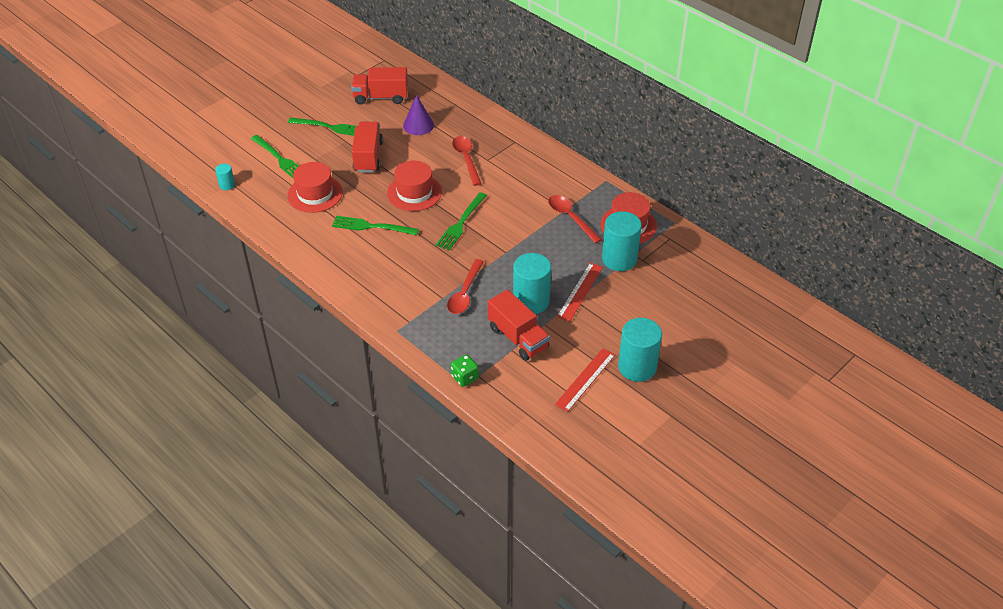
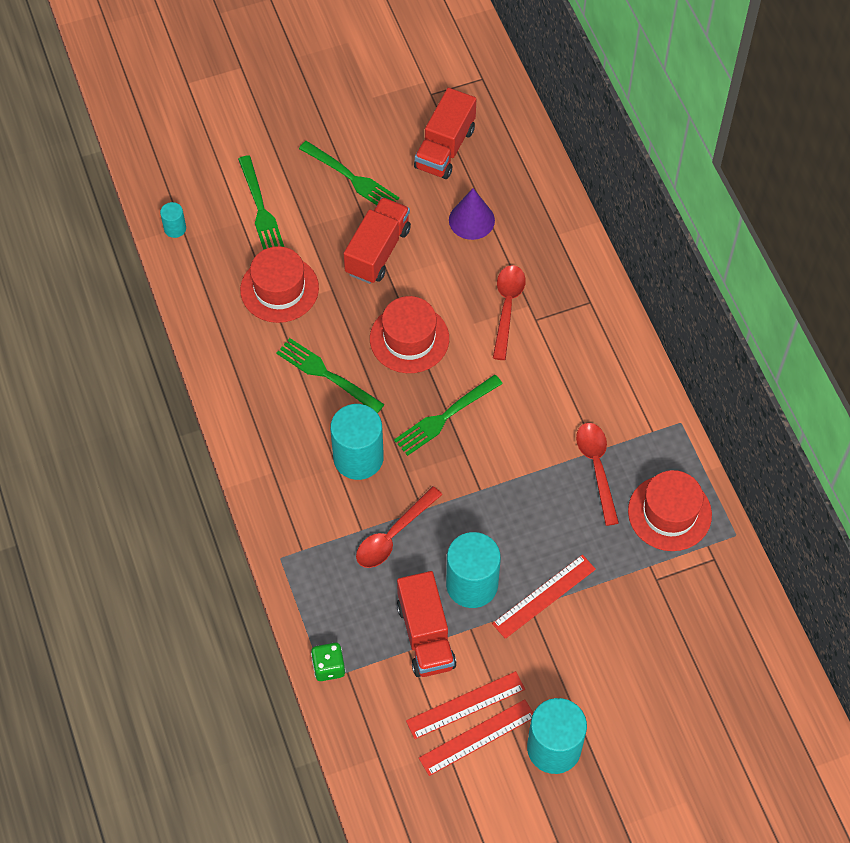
camera: 25 degrees right, 15 degrees up
(381, 97) = (445, 148): red truck -> red truck turned 90 degrees counterclockwise
(567, 365) = (465, 705): none -> red ruler
(619, 259) = (625, 565): turquoise cylinder -> turquoise cylinder (358, 458)

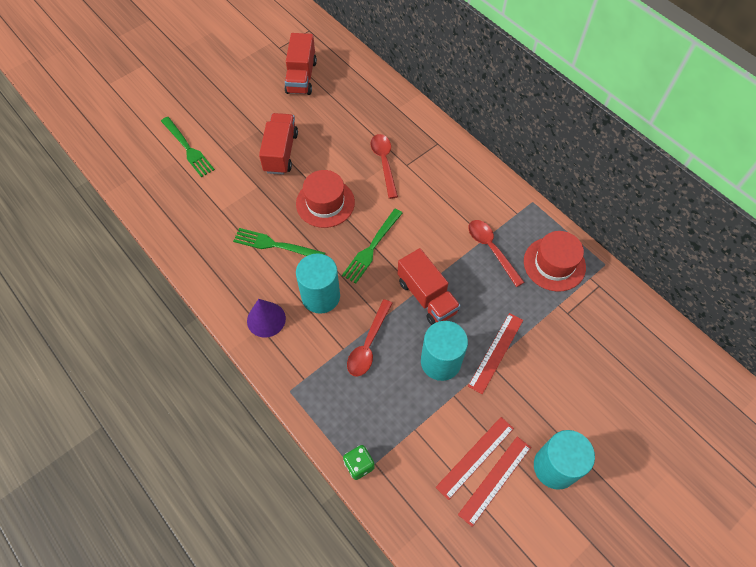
camera: 20 degrees left, 0 degrees up
(175, 228) = (129, 179): turquoise cylinder -> none
(279, 289) = (220, 197): red hat -> none
(352, 178) = (245, 112): green fork -> none
(425, 635) = (423, 412): red truck -> red truck (427, 296)
(471, 220) = (337, 115): purple cone -> purple cone (266, 319)

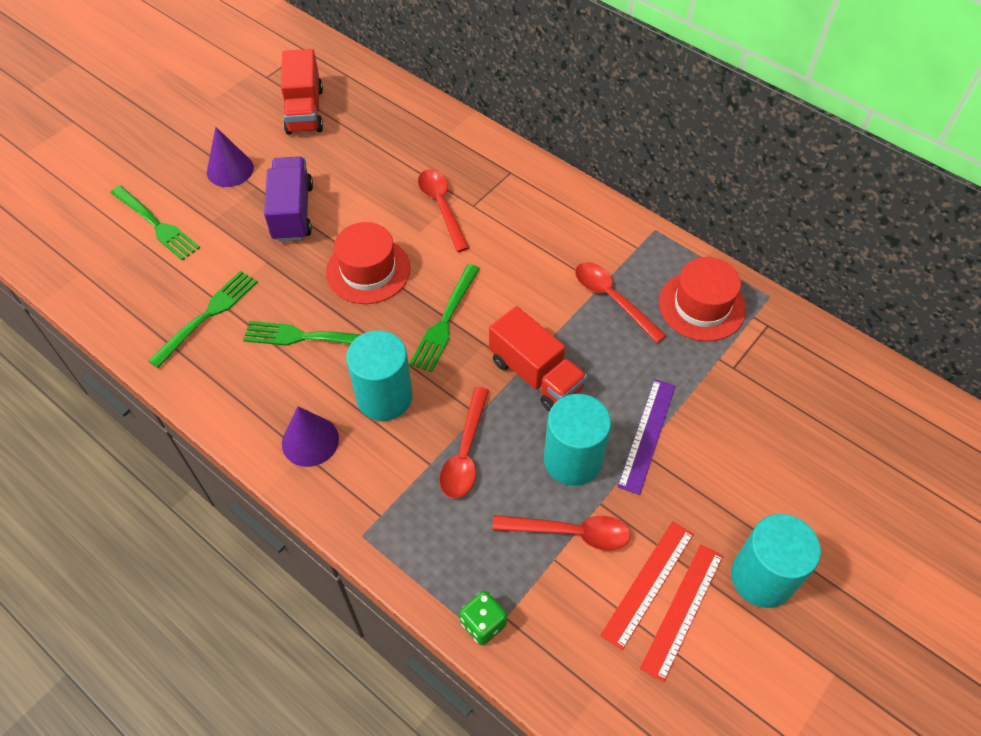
camera: 10 degrees left, 5 degrees down
(212, 219) = (208, 315): none -> green fork
(243, 115) = (230, 170): none -> purple cone
(281, 152) = (292, 212): red truck -> purple truck
(429, 413) = (571, 533): none -> red spoon
(496, 352) = (647, 435): red ruler -> purple ruler

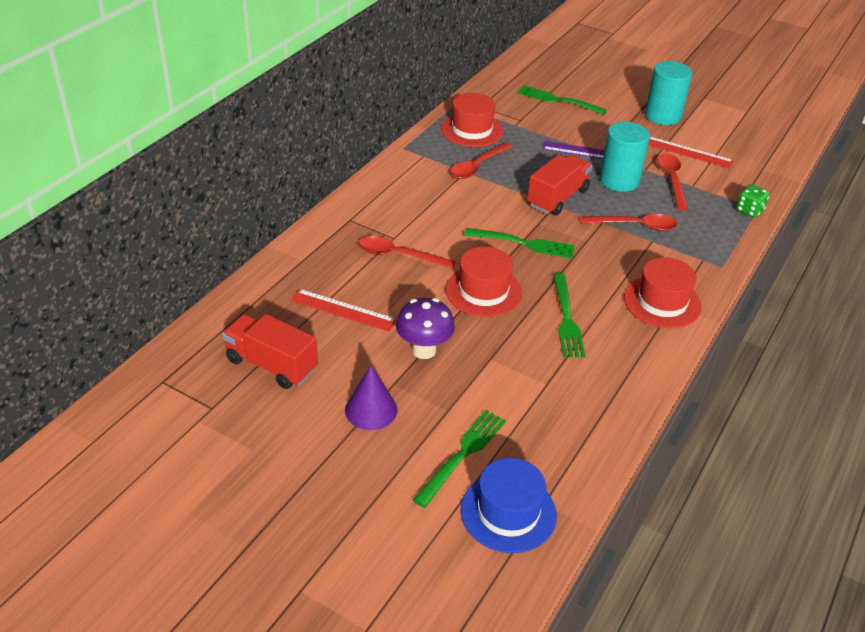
camera: 100 degrees left, 15 degrees down
(83, 246) = (508, 512): none -> blue hat
(208, 315) = (565, 387): green fork -> green fork (557, 100)
(292, 212) = (424, 350): purple truck -> purple mushroom
(305, 110) = (271, 365): red truck -> red truck turned 135 degrees counterclockwise
(310, 441) = (662, 302): purple cone -> red hat
(384, 397) = (607, 268): turquoise cylinder -> none
(441, 207) = (399, 255): red spoon -> red spoon turned 45 degrees clockwise
(682, 610) = (697, 141): red ruler -> red ruler (343, 310)

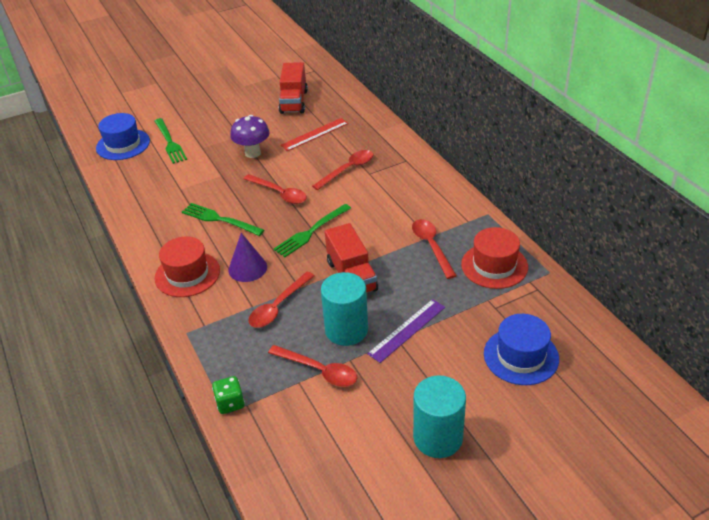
camera: 125 degrees right, 0 degrees up
(271, 365) = (294, 102): red truck -> red truck turned 120 degrees clockwise
(371, 410) = (229, 123): purple cone -> purple cone (247, 268)
(483, 291) = (279, 193): red hat -> red spoon
(557, 100) = (521, 356): green fork -> blue hat
(688, 152) = (353, 415): red ruler -> none

